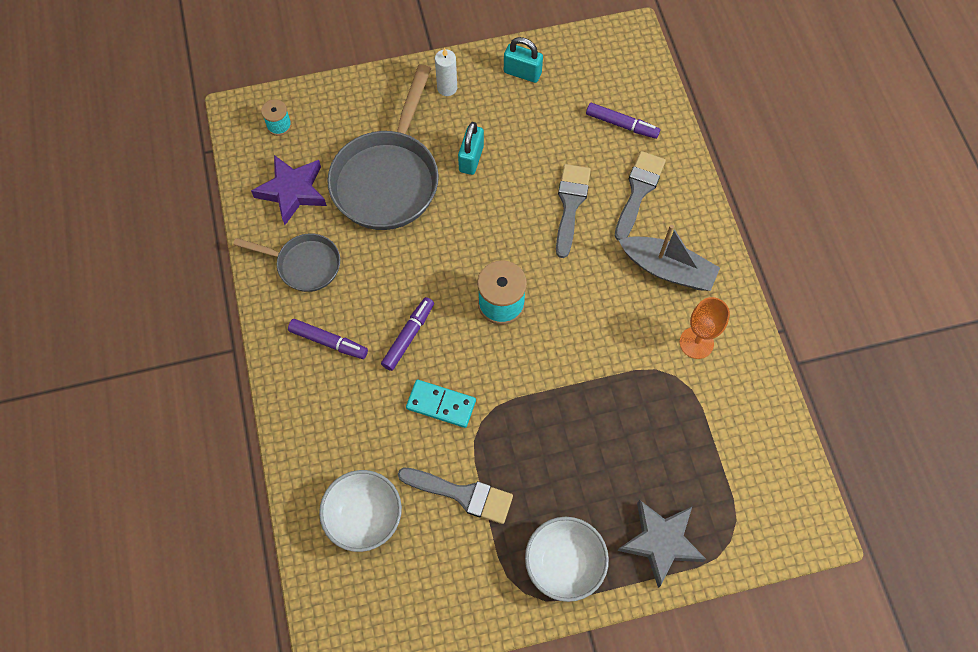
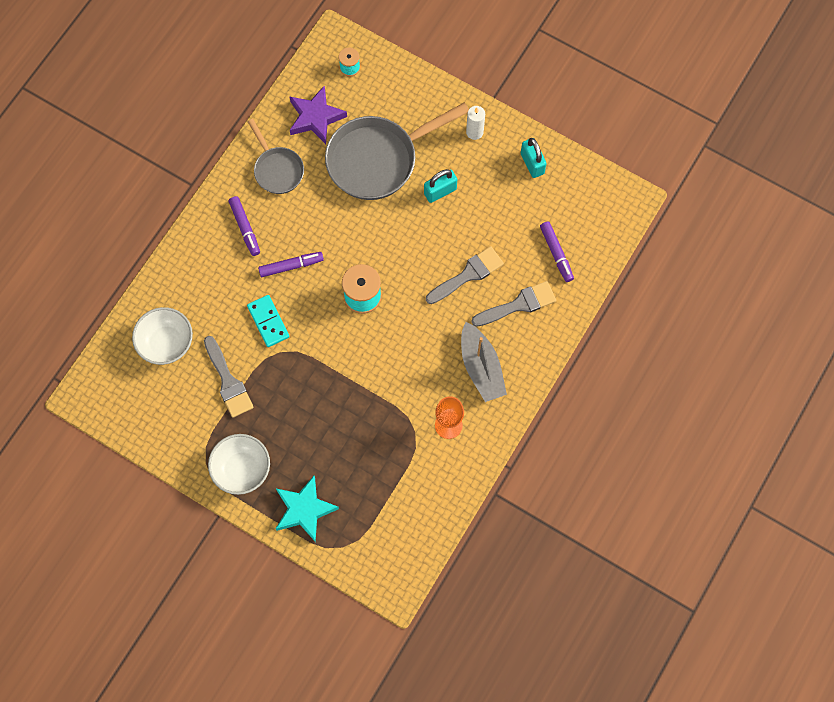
camera: 45 degrees right, 5 degrees up
(661, 542) = (304, 510): grey star -> turquoise star

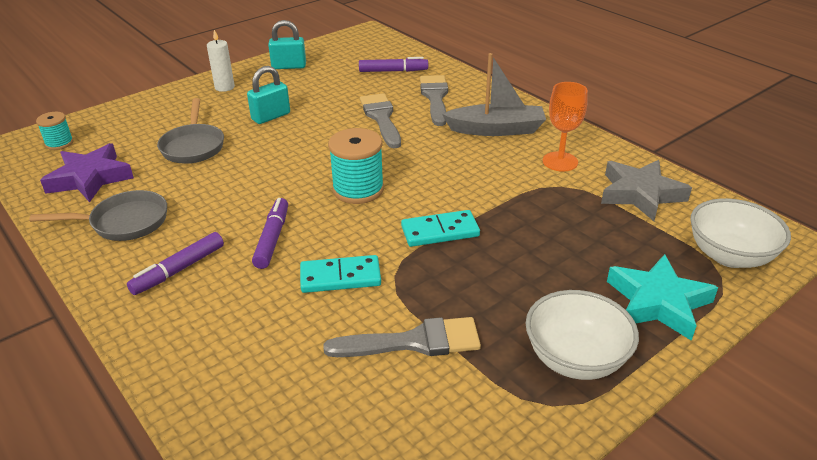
camera: 70 degrees left, 35 degrees down
(166, 343) = (301, 408): white bowl -> white bowl (729, 256)
(245, 228) = (179, 270): purple marker -> purple marker turned 135 degrees clockwise
(332, 365) = (440, 231): none -> turquoise domino
(378, 159) = (193, 146): grey pan -> grey pan, size x0.56
(422, 488) = (640, 194): none -> grey star
(440, 191) = (271, 116): turquoise padlock -> turquoise padlock turned 60 degrees clockwise

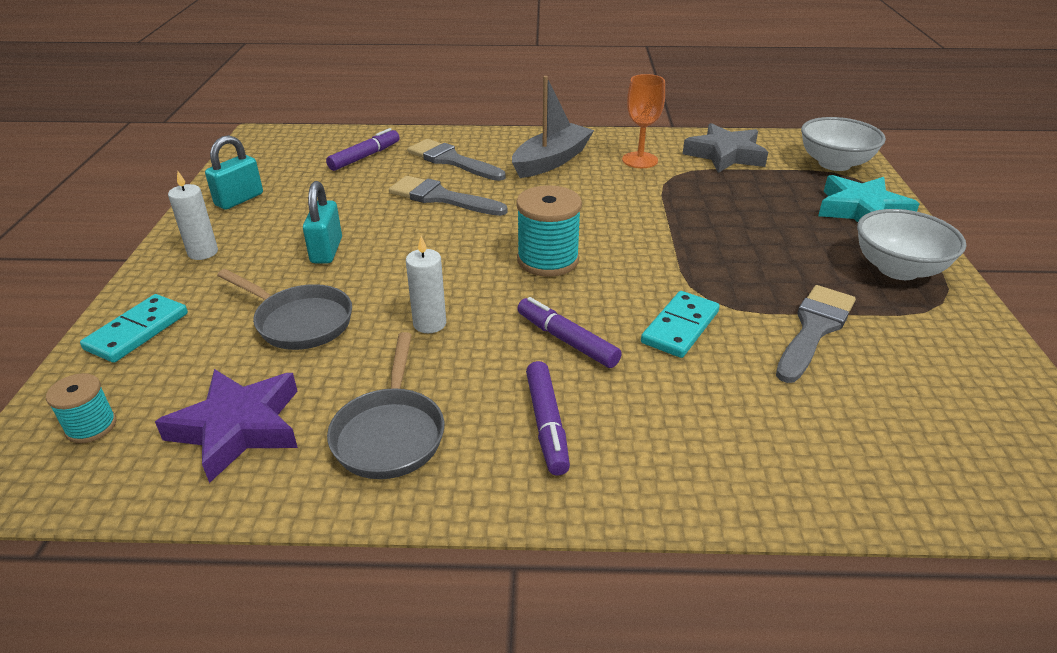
camera: 50 degrees left, 0 degrees up
(124, 222) = (390, 433): grey pan -> grey pan turned 150 degrees clockwise
(236, 184) = (429, 324): none -> white candle
(440, 231) = (670, 250): turquoise domino -> turquoise domino (137, 331)

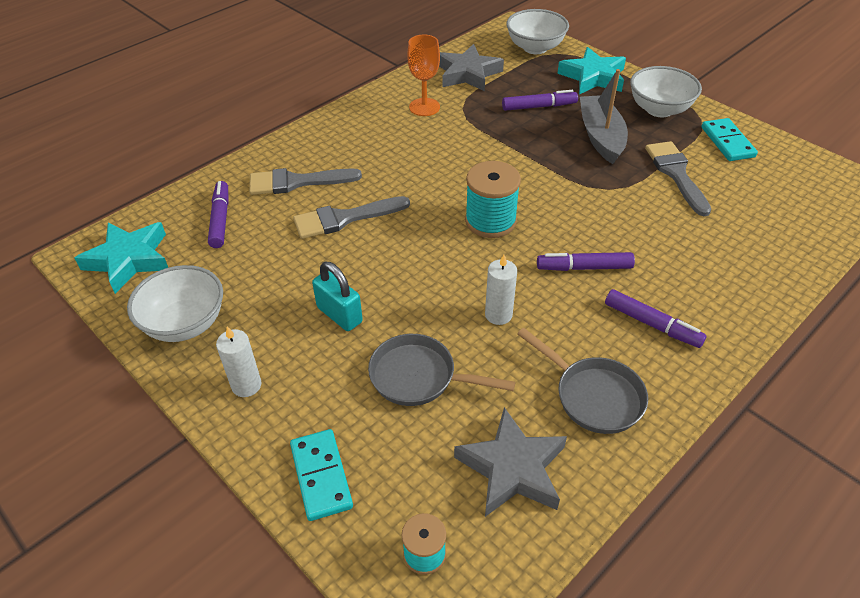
camera: 45 degrees left, 10 degrees up
(238, 428) = (512, 468): purple star -> grey star
(239, 199) = (185, 324): turquoise padlock -> white bowl
(277, 150) = (129, 260): none -> turquoise star
(299, 321) = (419, 377): grey pan -> grey pan turned 150 degrees counterclockwise
(551, 161) = (368, 140): grey boat -> grey boat (600, 136)
(680, 327) = (621, 217): turquoise domino -> turquoise domino (727, 142)
(753, 206) = (539, 107): none -> purple marker

